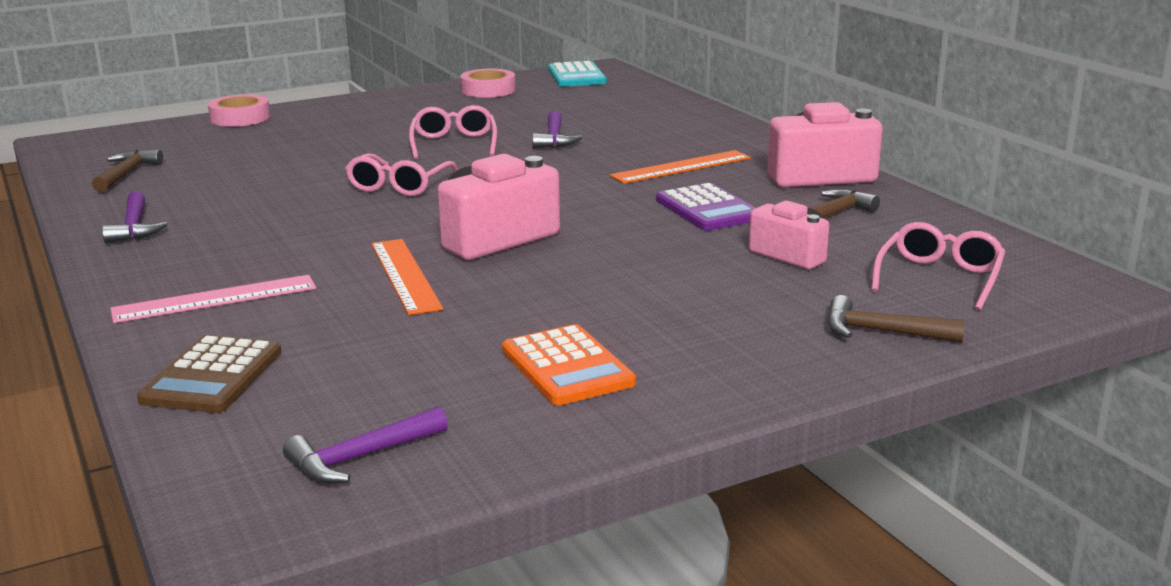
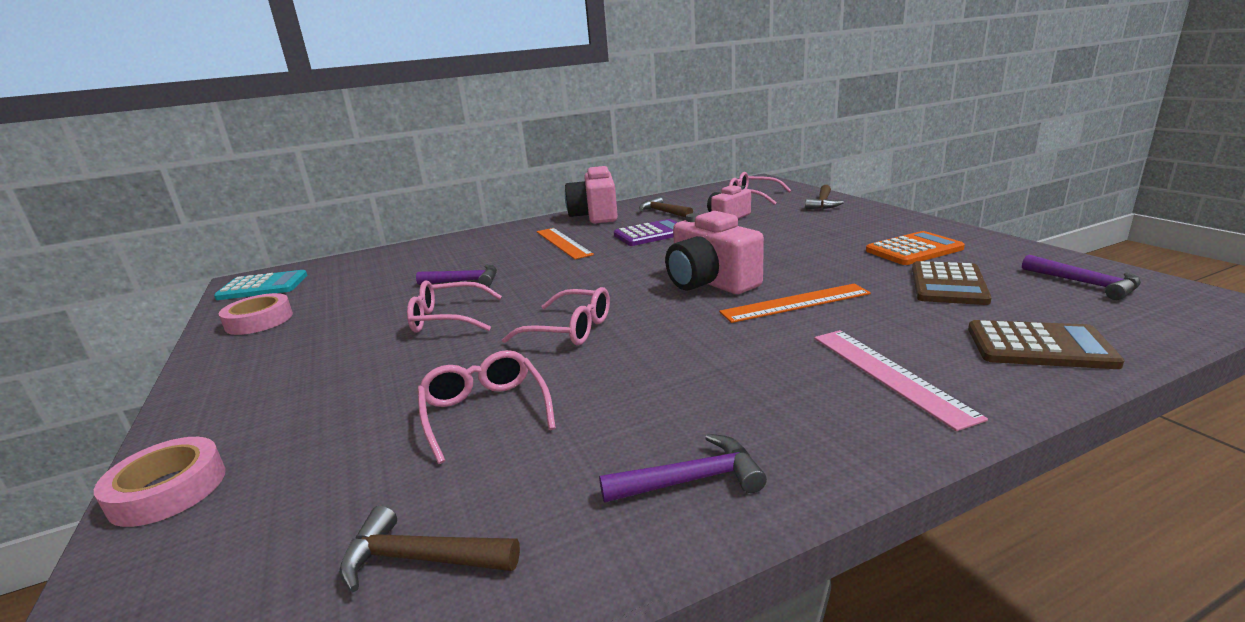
camera: 85 degrees left, 0 degrees up
(269, 172) = (485, 411): none -> pink glasses
(412, 364) = (948, 284): none -> brown calculator

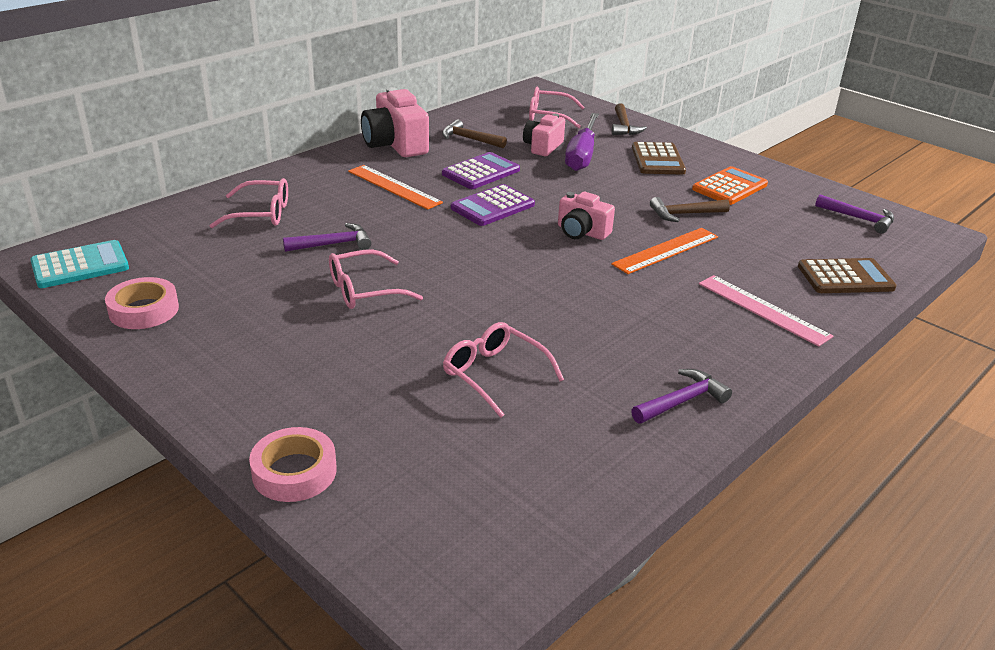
camera: 25 degrees left, 10 degrees up
(419, 559) = (550, 476): brown hammer -> brown hammer (684, 214)
(570, 329) = (496, 292): pink glasses -> pink glasses (261, 214)
(637, 259) = (492, 206): none -> purple calculator
(710, 282) = (581, 232): pink camera -> pink camera, size x0.62
(761, 223) = (582, 155): none -> purple screwdriver
(948, 284) = (769, 224): brown calculator -> brown calculator (657, 160)

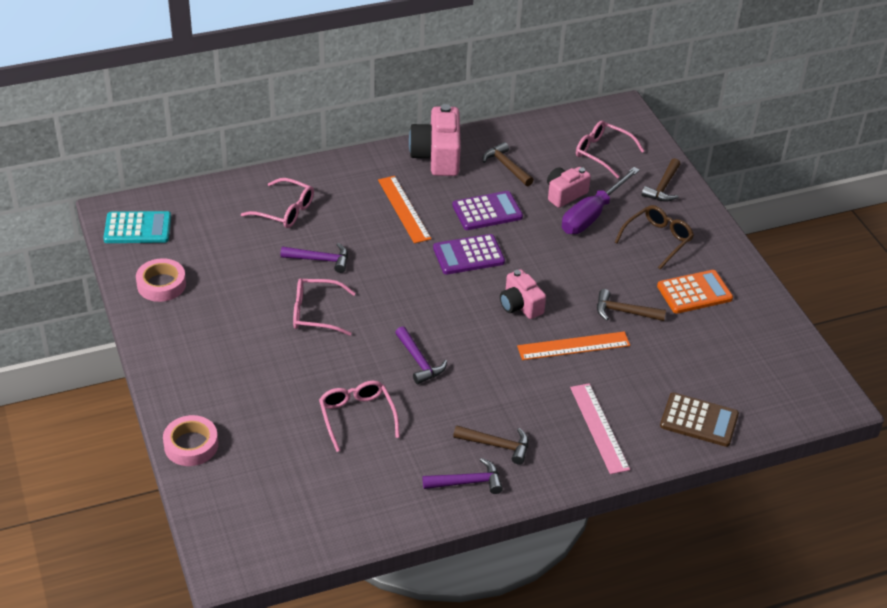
camera: 25 degrees right, 10 degrees up
(657, 160) = (657, 240): brown calculator -> brown glasses
(678, 355) = (497, 445): none -> brown hammer
(859, 219) = (779, 364): purple hammer -> purple hammer (419, 361)

